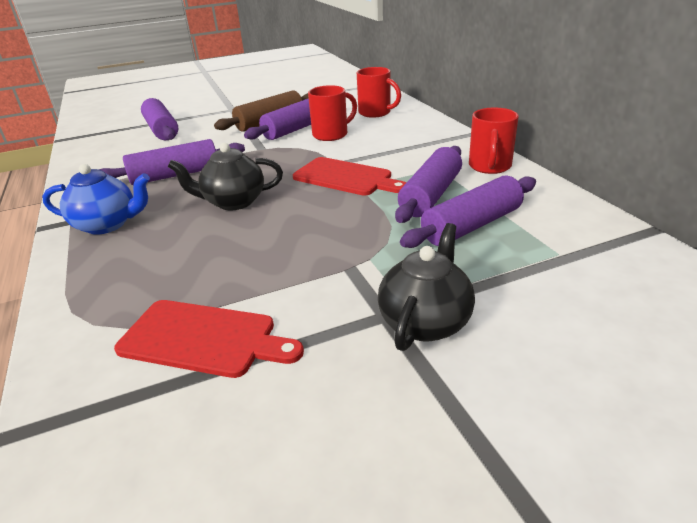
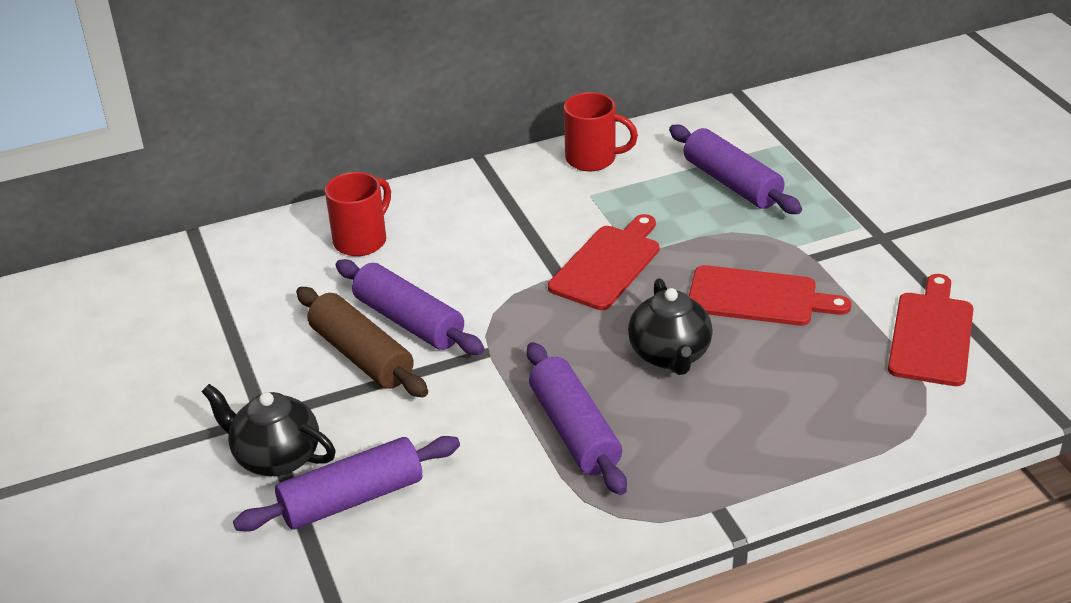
camera: 90 degrees left, 5 degrees up
(107, 224) = (728, 463): blue teapot -> none
(292, 238) = (758, 297): none -> red cutting board
(331, 134) = (447, 283): red mug -> none
(425, 322) = (886, 218): black teapot -> black teapot (276, 457)
(430, 195) = (663, 203): purple rolling pin -> none

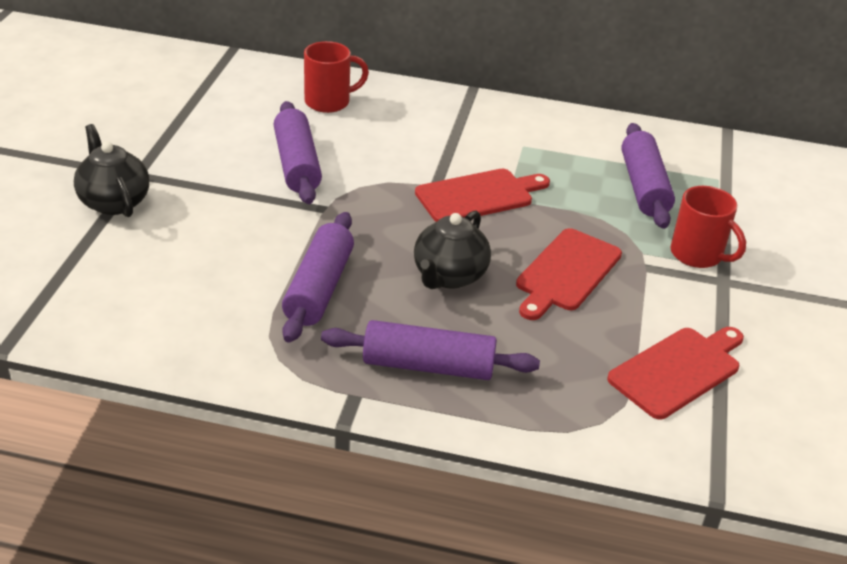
camera: 30 degrees right, 0 degrees up
(352, 499) = (126, 250): purple rolling pin -> purple rolling pin (428, 366)
(362, 355) = (241, 170): brown rolling pin -> none
(593, 159) = (555, 124): red mug -> red mug (698, 255)
(758, 297) = (566, 273): red cutting board -> red cutting board turned 75 degrees clockwise

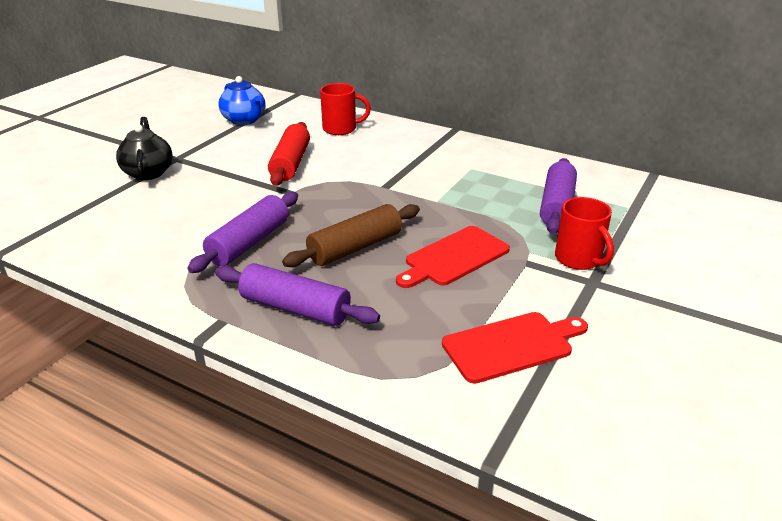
camera: 20 degrees right, 5 degrees down
(189, 101) = (244, 120): none -> blue teapot
(297, 164) = (290, 163): purple rolling pin -> red rolling pin
(449, 276) = (355, 247): black teapot -> brown rolling pin
(478, 196) = (414, 197): red cutting board -> none

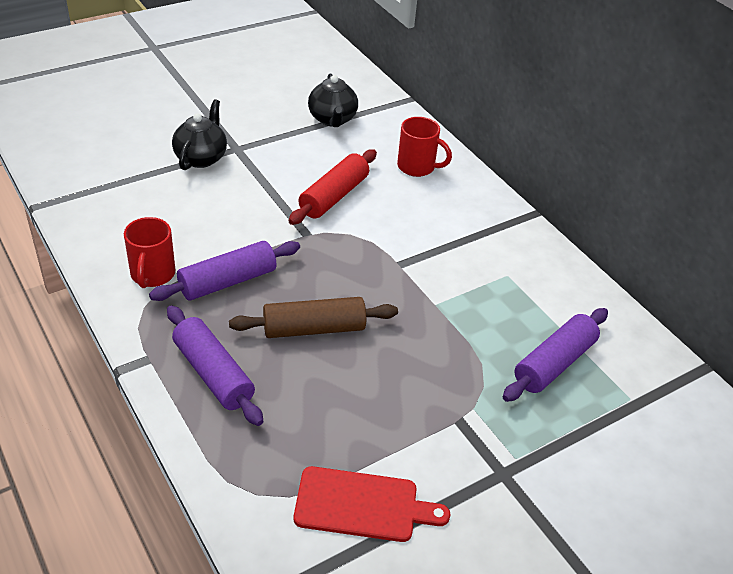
camera: 25 degrees right, 10 degrees up
(244, 120) = (332, 119): blue teapot -> black teapot
(454, 257) = (394, 381): red cutting board -> none
(579, 259) = (514, 441): red mug -> red mug (152, 275)

